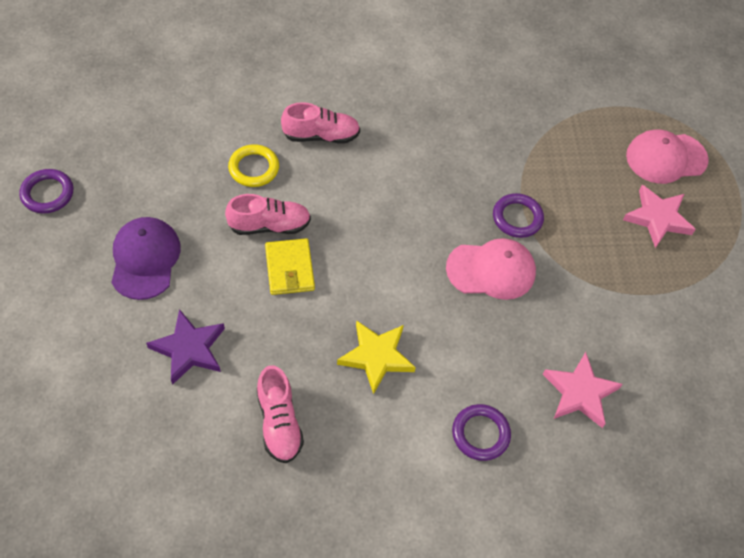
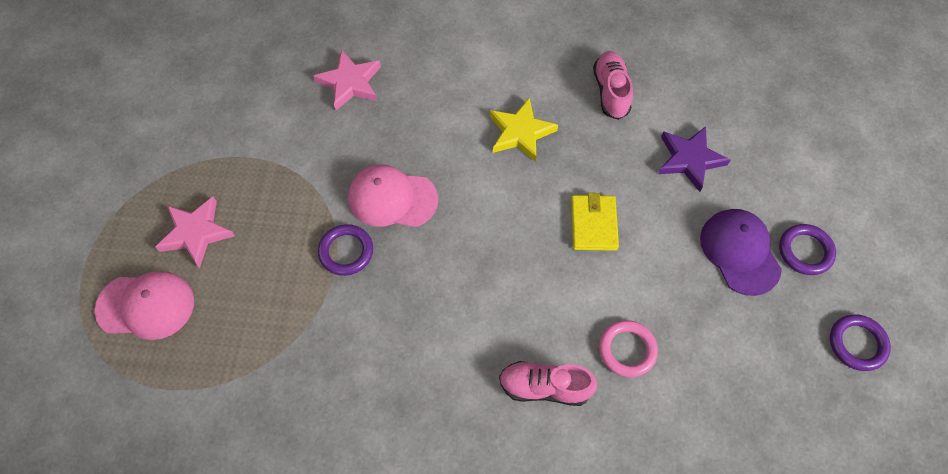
camera: 165 degrees left, 5 degrees up
(145, 259) = (739, 252): purple cap -> purple cap turned 150 degrees clockwise
(254, 168) = (627, 350): yellow ring -> pink ring
(269, 225) = (612, 275): pink shoe -> none
(480, 434) = (445, 63): purple ring -> purple ring (805, 251)

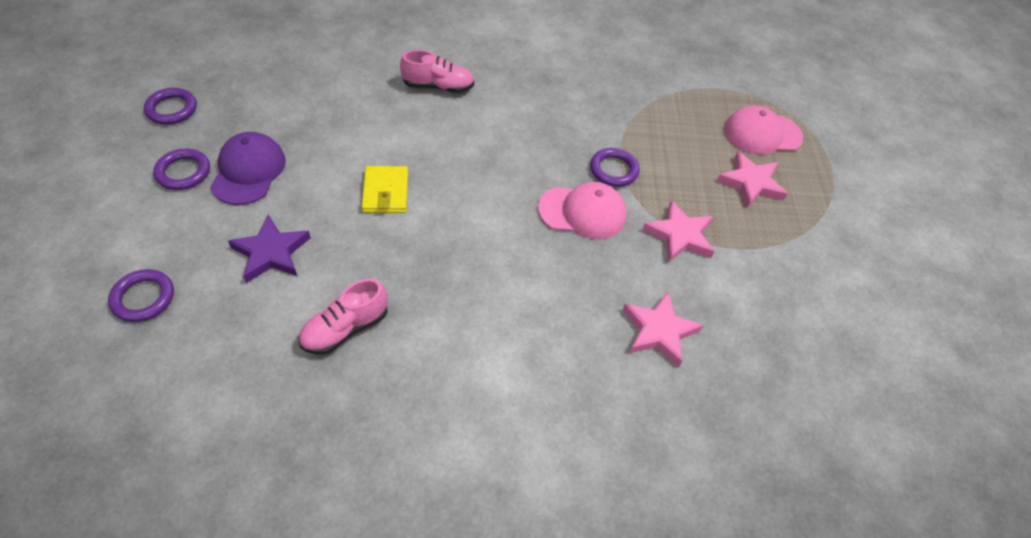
camera: 170 degrees right, 10 degrees down
(300, 171) = (679, 235): none -> pink star
(520, 132) = (456, 277): yellow star -> none
(611, 91) = (345, 329): pink shoe -> pink shoe turned 60 degrees clockwise
(627, 350) = (370, 106): pink ring -> none
(739, 252) = (248, 171): purple cap -> purple cap turned 150 degrees counterclockwise
(782, 120) = (143, 298): none -> purple ring

